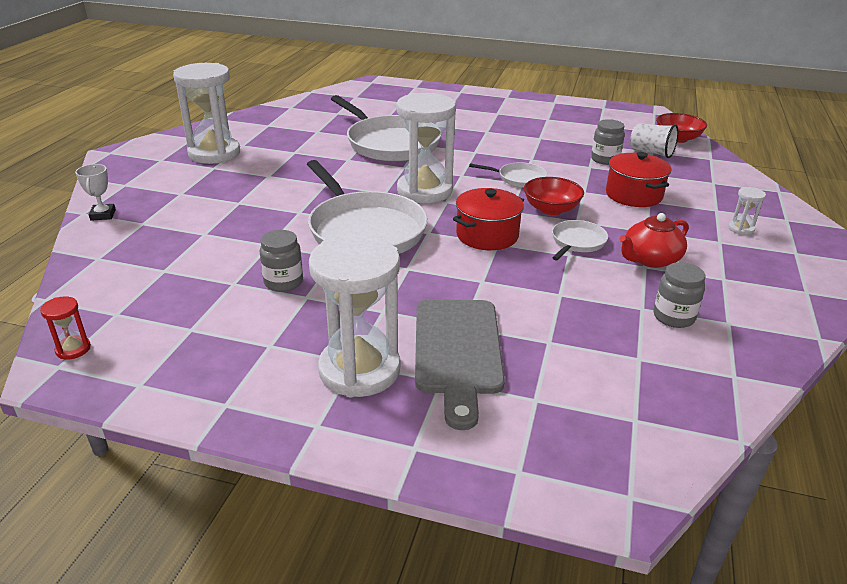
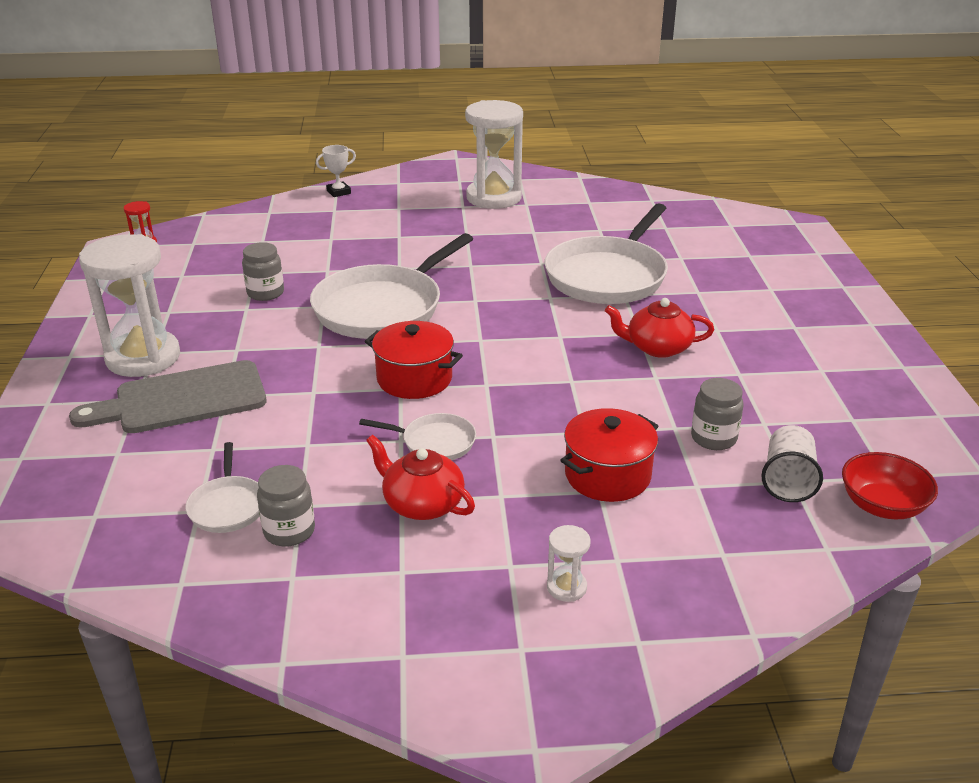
camera: 70 degrees right, 0 degrees up
(424, 191) = (497, 322): white hourglass -> none
(496, 151) = (657, 347): none -> red teapot
(519, 178) = (584, 377): white pan -> white pan (228, 506)
(551, 209) = (512, 412): red bowl -> none

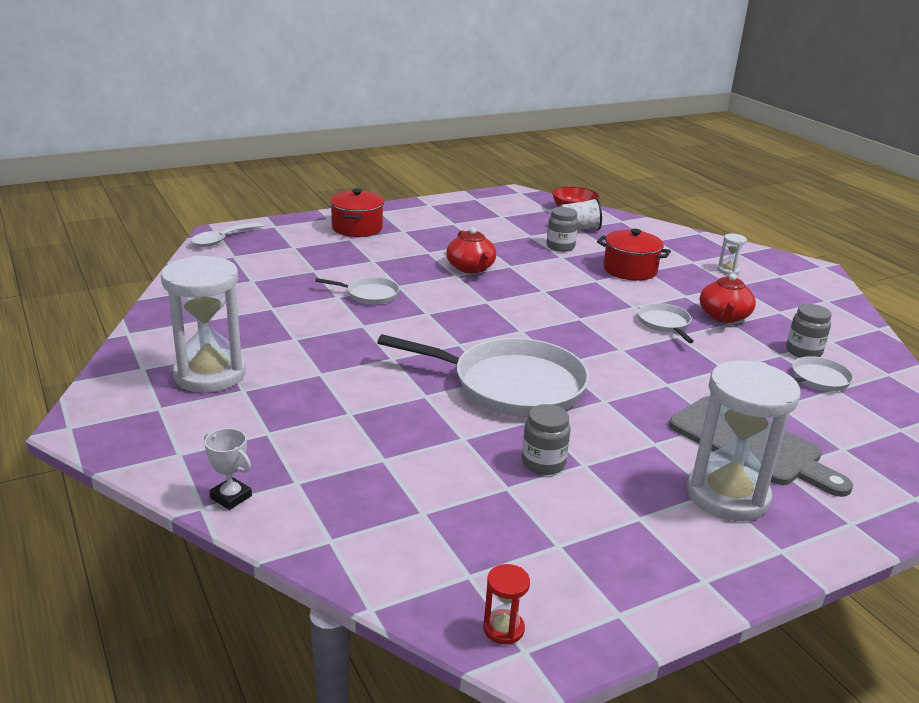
camera: 115 degrees left, 5 degrees down
(414, 379) = (603, 346): red pot -> red pot (357, 228)
(608, 276) = (370, 294): white pan -> white pan, size x0.47
(777, 224) = (222, 239): none -> white spoon

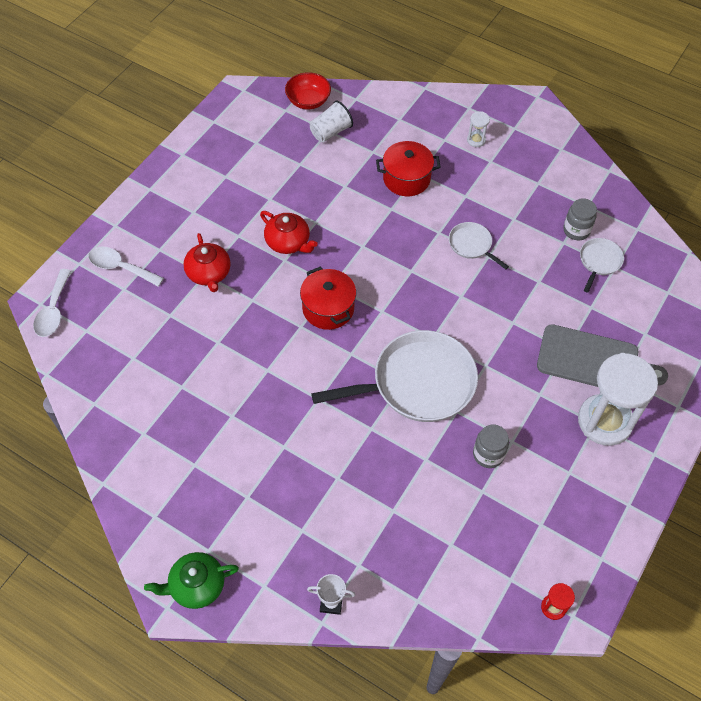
camera: 30 degrees left, 30 degrees up
(116, 425) = (196, 585): none -> green teapot
(210, 375) = (209, 494): white hourglass -> none
(305, 237) = (120, 267): none -> white spoon
(357, 228) = (151, 228): red pot -> red pot (328, 308)
(370, 294) = (240, 325): white pan -> none
(560, 247) = (334, 170): grey jar -> none
(724, 316) = (505, 211): red teapot -> red teapot (209, 273)

